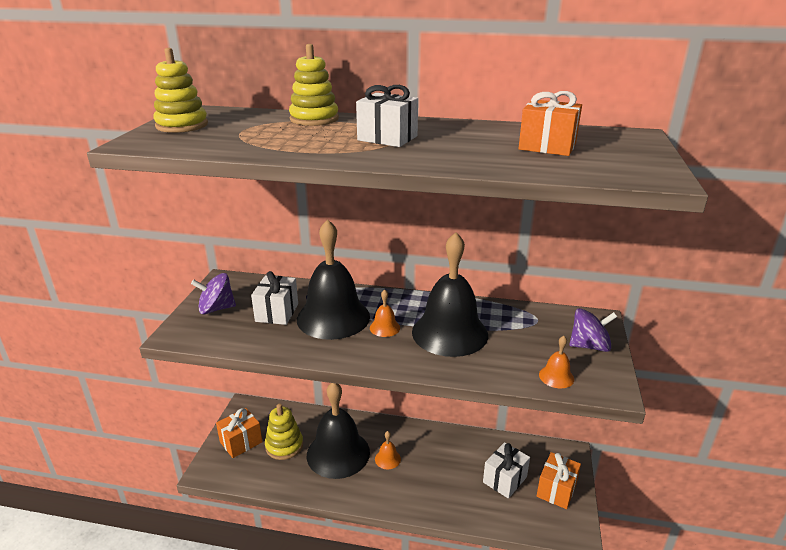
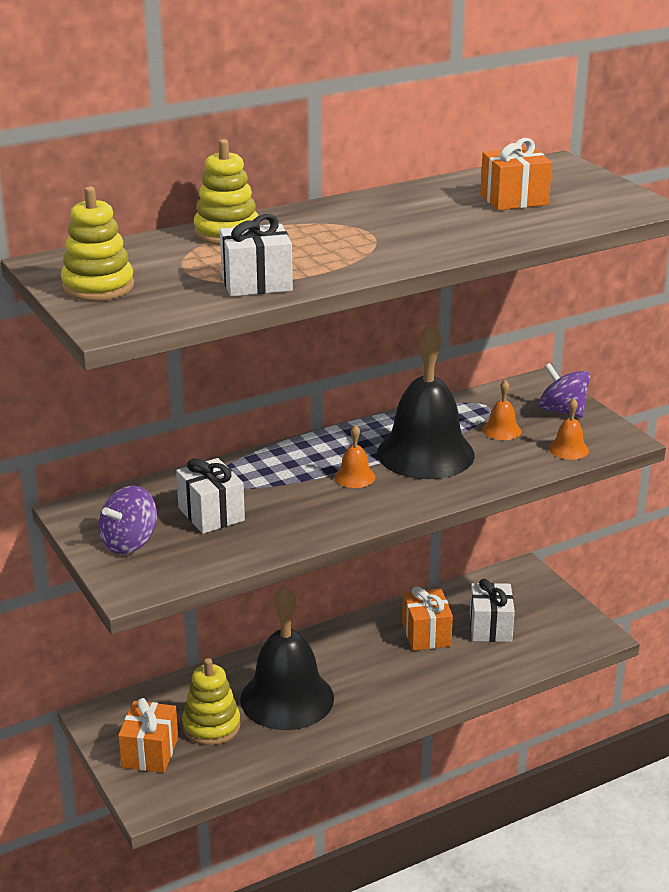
camera: 40 degrees left, 0 degrees up
(333, 317) = (284, 491): black bell -> none
(387, 138) = (358, 233): white gift -> white gift (256, 283)
(387, 459) = (350, 673): orange bell -> orange bell (501, 430)
(556, 490) = (546, 610): orange gift -> orange gift (426, 634)
(589, 346) = (562, 411): purple spinning top -> purple spinning top turned 90 degrees counterclockwise

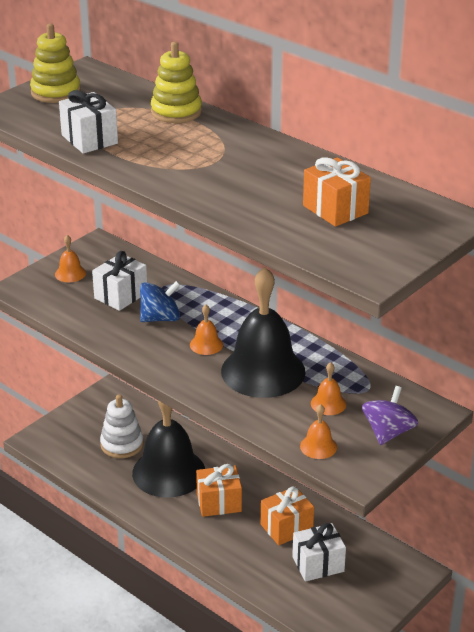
camera: 70 degrees right, 5 degrees up
(129, 542) = (70, 273): purple spinning top -> orange bell
(150, 752) = (83, 425): orange gift -> orange gift (219, 502)
(211, 726) = (122, 444): yellow stacking toy -> white stacking toy
(281, 496) = (160, 318): none -> blue spinning top

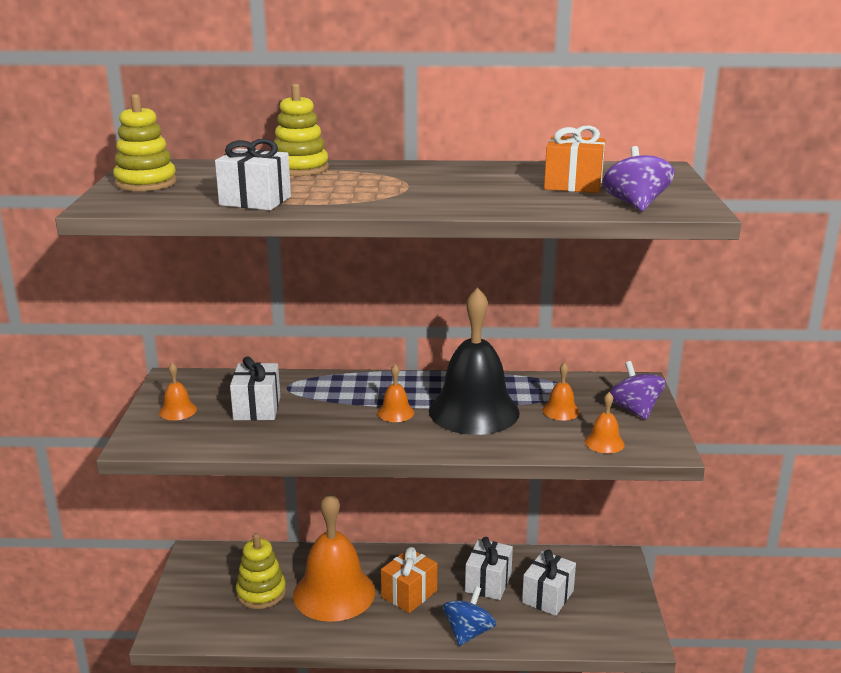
camera: 40 degrees left, 10 degrees down
(122, 444) = (261, 593): white stacking toy -> yellow stacking toy
(160, 318) = (323, 410): blue spinning top -> blue spinning top (468, 632)
(169, 472) = (334, 593): black bell -> orange bell
(286, 527) = (488, 583): orange gift -> white gift
(335, 251) = (635, 205): none -> purple spinning top

